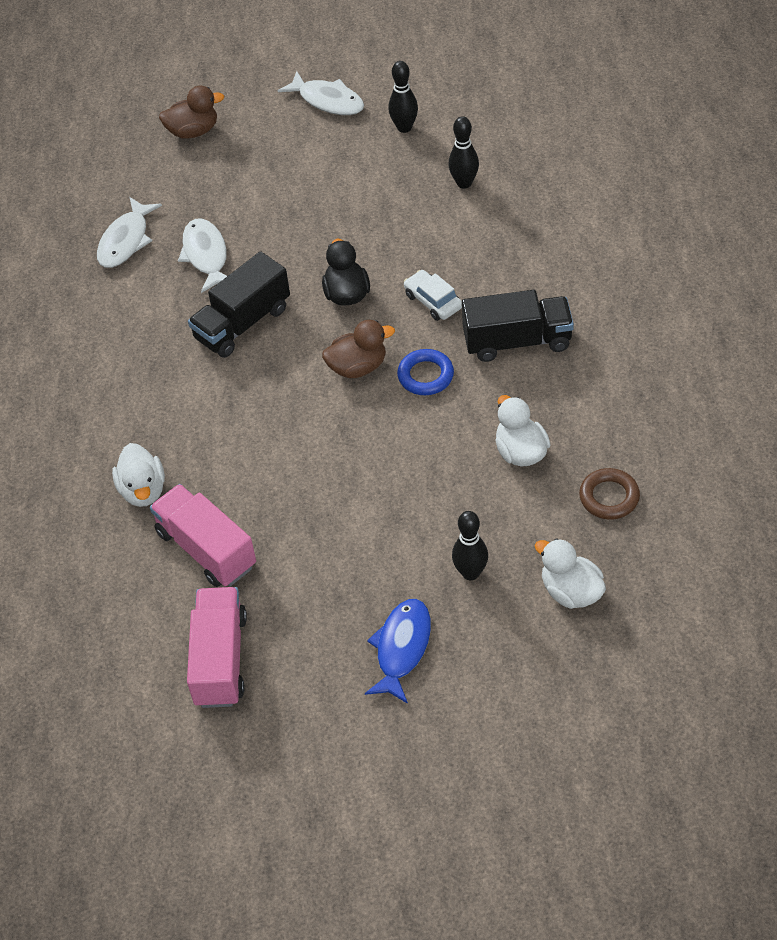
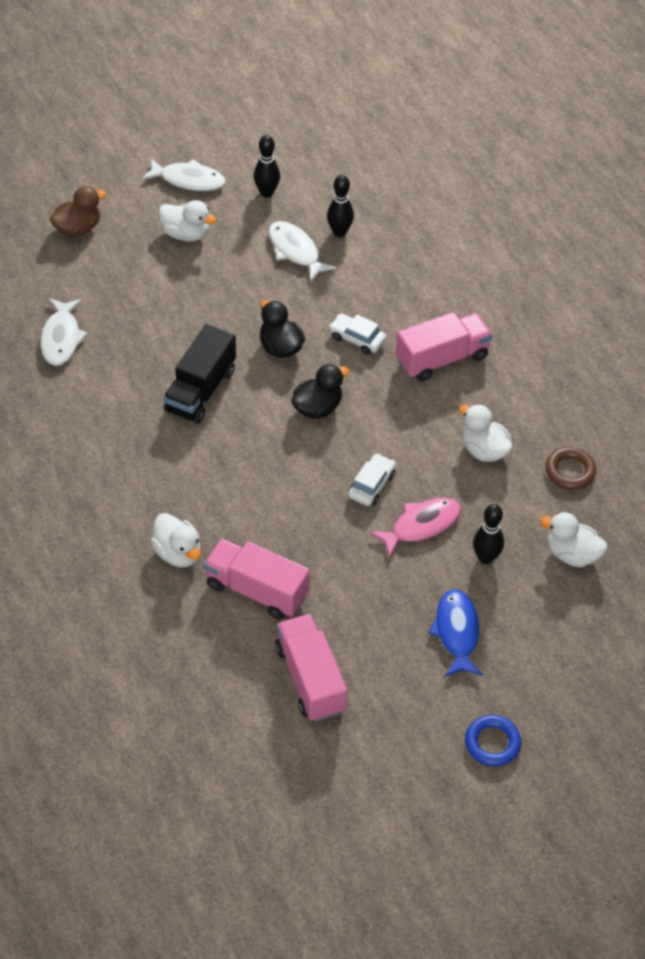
camera: 25 degrees left, 0 degrees up
(206, 255) = (141, 337): white fish -> white fish (295, 251)
(300, 156) = (186, 234): none -> white duck
(358, 367) = (317, 408): brown duck -> black duck
(379, 463) = (371, 485): none -> white car
(414, 520) = (421, 526): none -> pink fish
(425, 376) = (378, 403): blue ring -> blue ring (492, 743)
(517, 341) = (442, 359): black truck -> pink truck

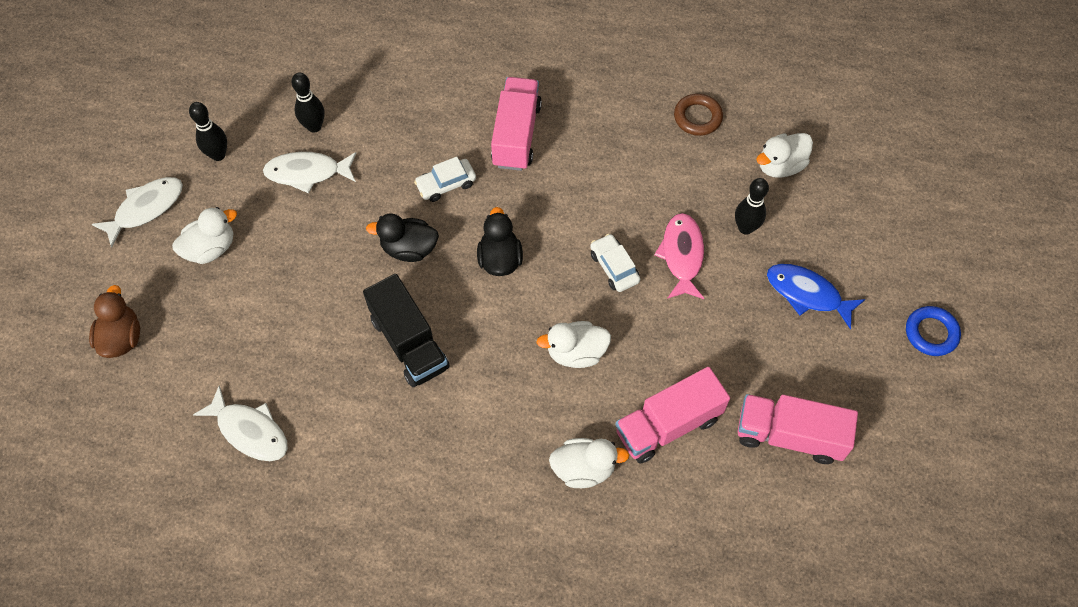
camera: 55 degrees left, 10 degrees up
(484, 450) = (634, 163): white duck -> white duck (576, 353)

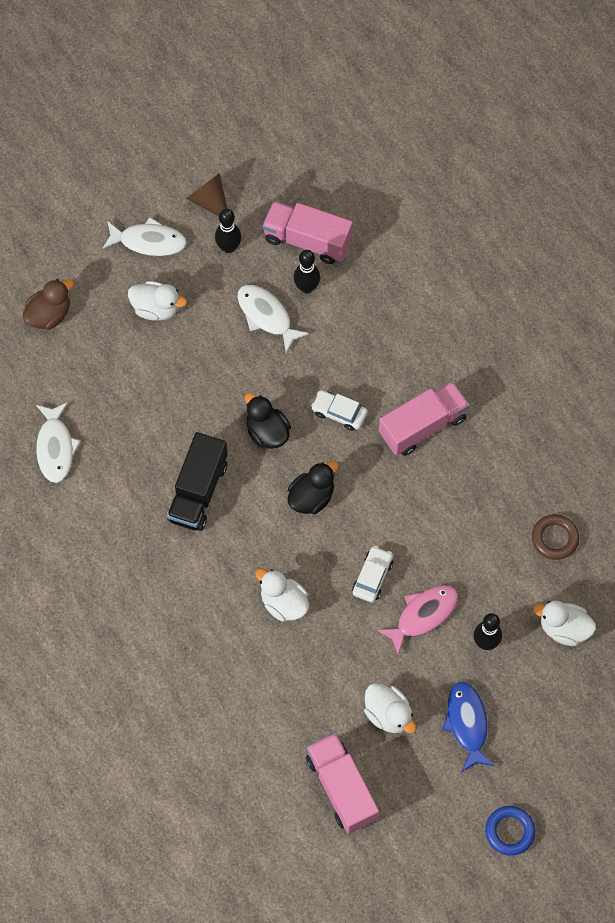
camera: 50 degrees right, 5 degrees up
(163, 138) = (209, 201): none -> brown cone
(584, 469) = (204, 672): white duck -> white duck (388, 714)
(668, 425) = (281, 703): pink truck -> pink truck (307, 240)

